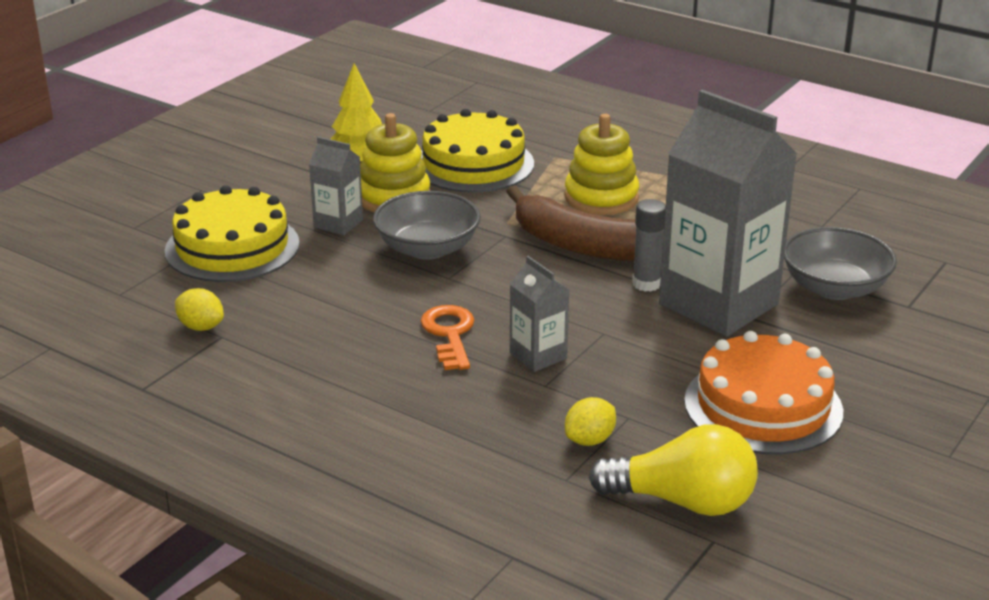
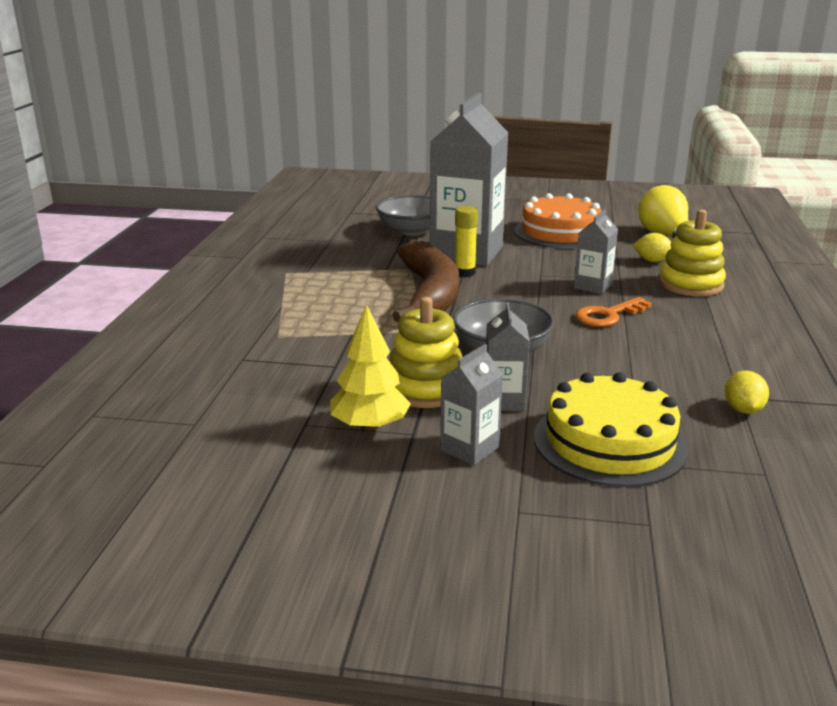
camera: 115 degrees left, 5 degrees down
(288, 192) = (469, 449): none -> grey carton
(473, 164) = (321, 368): yellow cake -> none
(601, 198) = (346, 305): yellow stacking toy -> yellow stacking toy (690, 284)
(646, 284) = (465, 273): grey glue stick -> yellow glue stick

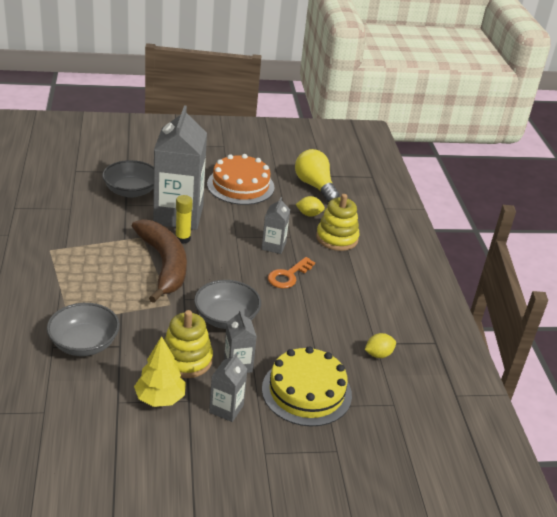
camera: 20 degrees left, 10 degrees up
(286, 359) = (84, 344): none -> grey bowl
(743, 410) = (378, 354): yellow lemon -> yellow lemon turned 75 degrees clockwise

